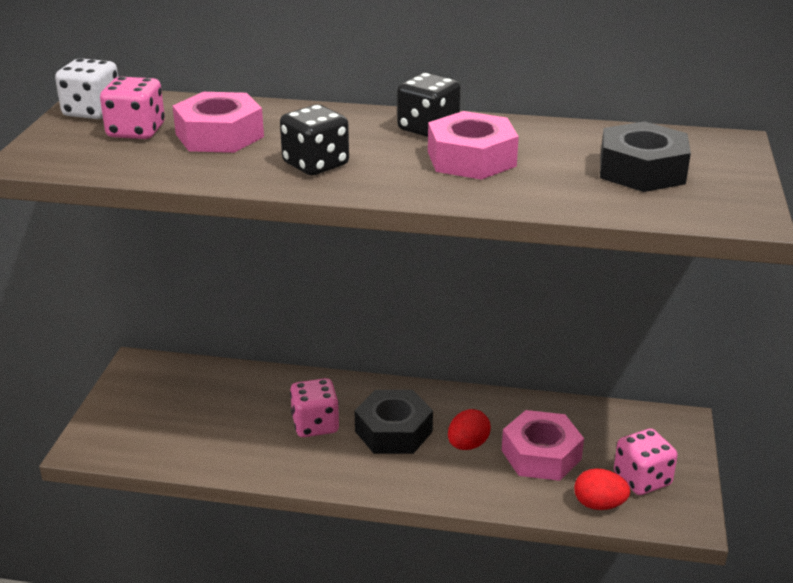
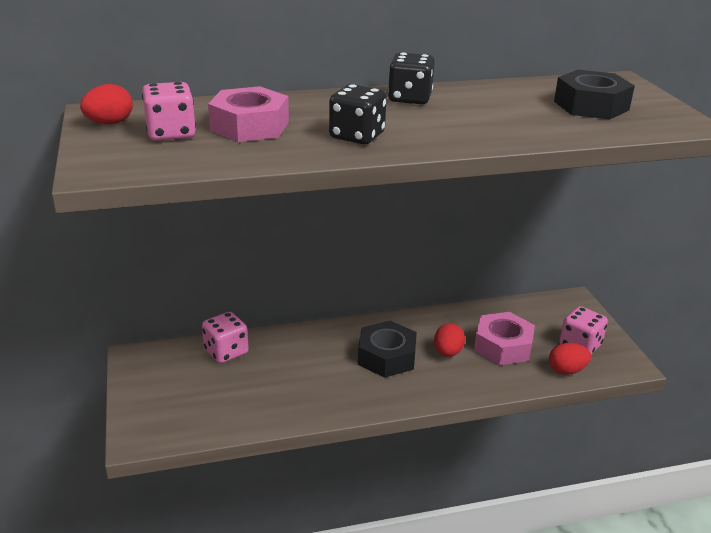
camera: 25 degrees left, 0 degrees up
(92, 111) = (109, 123): white dice -> red egg
(315, 425) = (323, 367): pink dice -> pink dice (226, 351)
(471, 159) = (468, 115): pink nut -> none

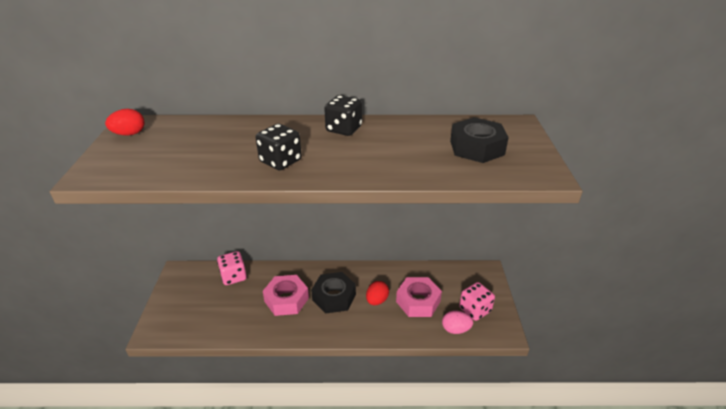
camera: 15 degrees right, 5 degrees up
(171, 133) = (160, 146): pink dice -> none
(250, 126) = (215, 145): pink nut -> pink nut (286, 299)
(566, 370) = (455, 329): red egg -> pink egg

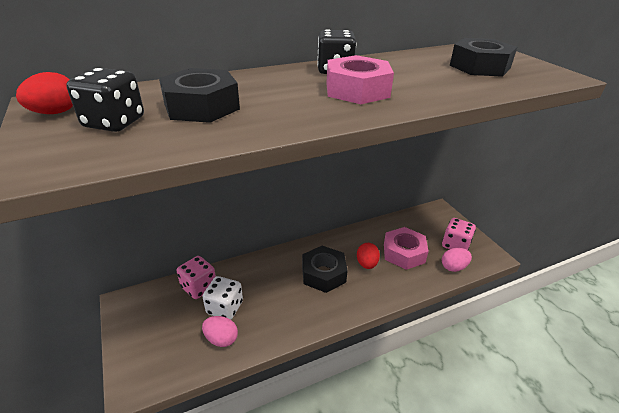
camera: 25 degrees left, 0 degrees up
(215, 146) = (201, 106): none -> black nut
(225, 321) = (221, 339): none -> pink egg
(242, 299) = (225, 307): none -> white dice
(280, 161) = (304, 107): black dice -> black dice (114, 122)
(286, 299) = (276, 292): pink nut -> pink nut (357, 90)

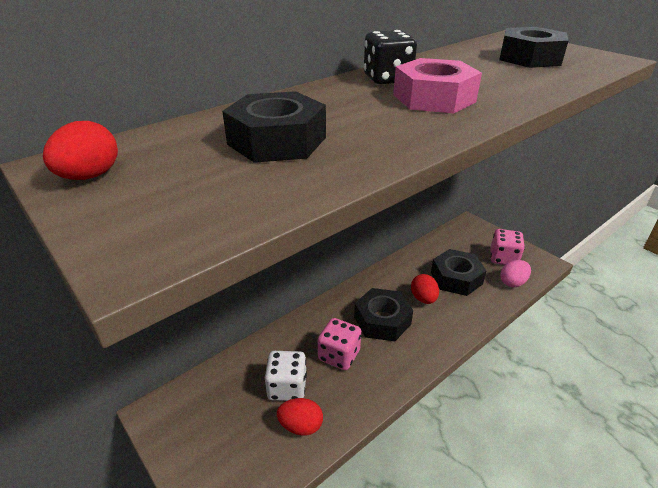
camera: 15 degrees left, 0 degrees up
(114, 122) = (185, 177): black dice -> none
(199, 287) = (243, 370): pink dice -> pink dice (339, 355)
(221, 339) = (301, 426): pink egg -> red egg
(404, 253) = (456, 278): pink nut -> black nut

